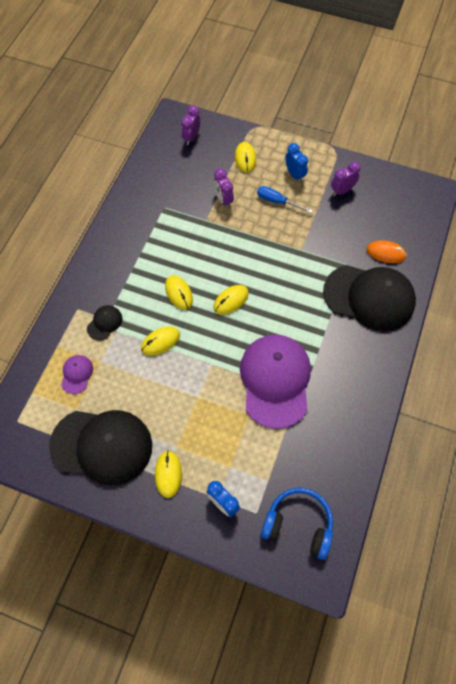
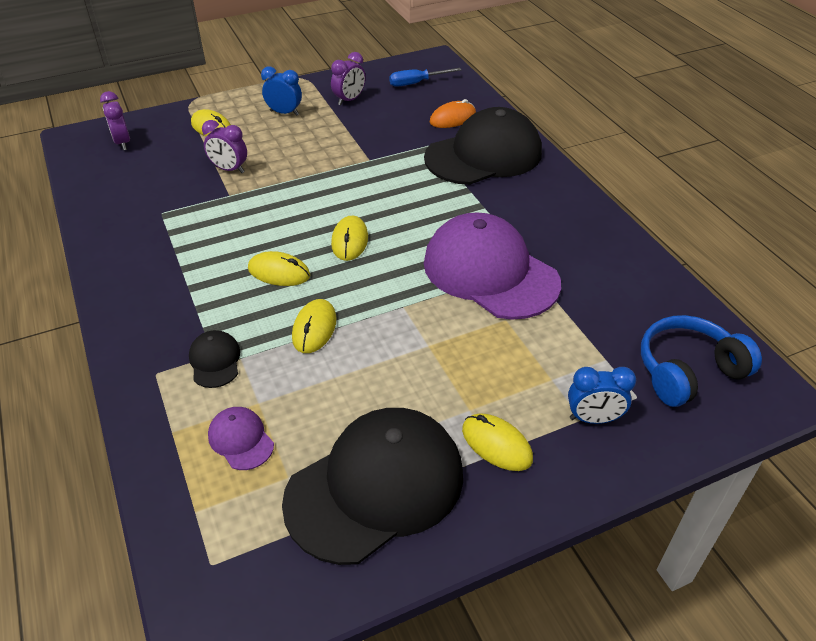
camera: 45 degrees left, 20 degrees down
(277, 202) = (293, 140): blue screwdriver -> blue screwdriver (416, 83)
(342, 191) = (349, 100): purple clock -> purple clock turned 150 degrees counterclockwise

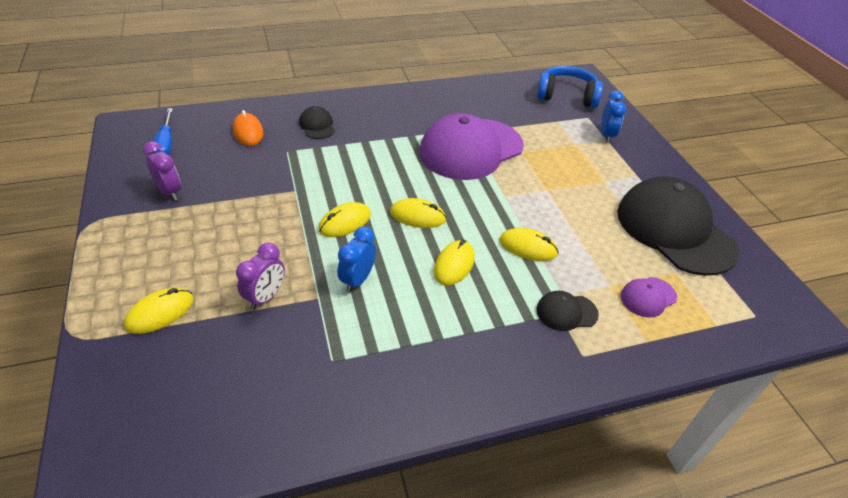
camera: 85 degrees left, 0 degrees up
(122, 143) = (144, 415): purple clock -> none
(284, 113) = (165, 244): blue clock -> blue clock (357, 280)
(484, 155) = (317, 125): black cap -> black cap, size x0.42
(496, 444) = (631, 175): yellow mouse -> yellow mouse (345, 222)
(688, 371) = (566, 96): blue headphones -> blue headphones turned 120 degrees clockwise

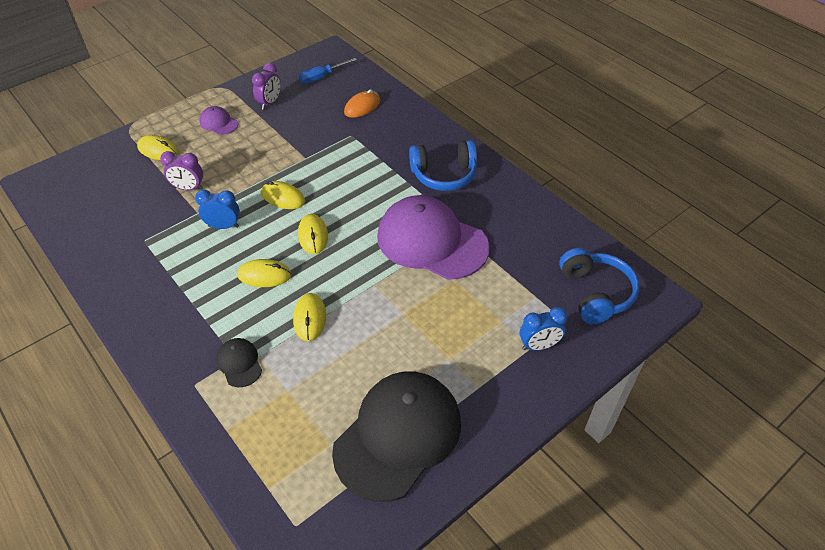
camera: 70 degrees right, 5 degrees up
(317, 125) = (397, 137): black cap -> none
(391, 117) = (444, 175): none -> blue headphones
(648, 297) = (283, 423): purple cap -> purple cap (219, 123)

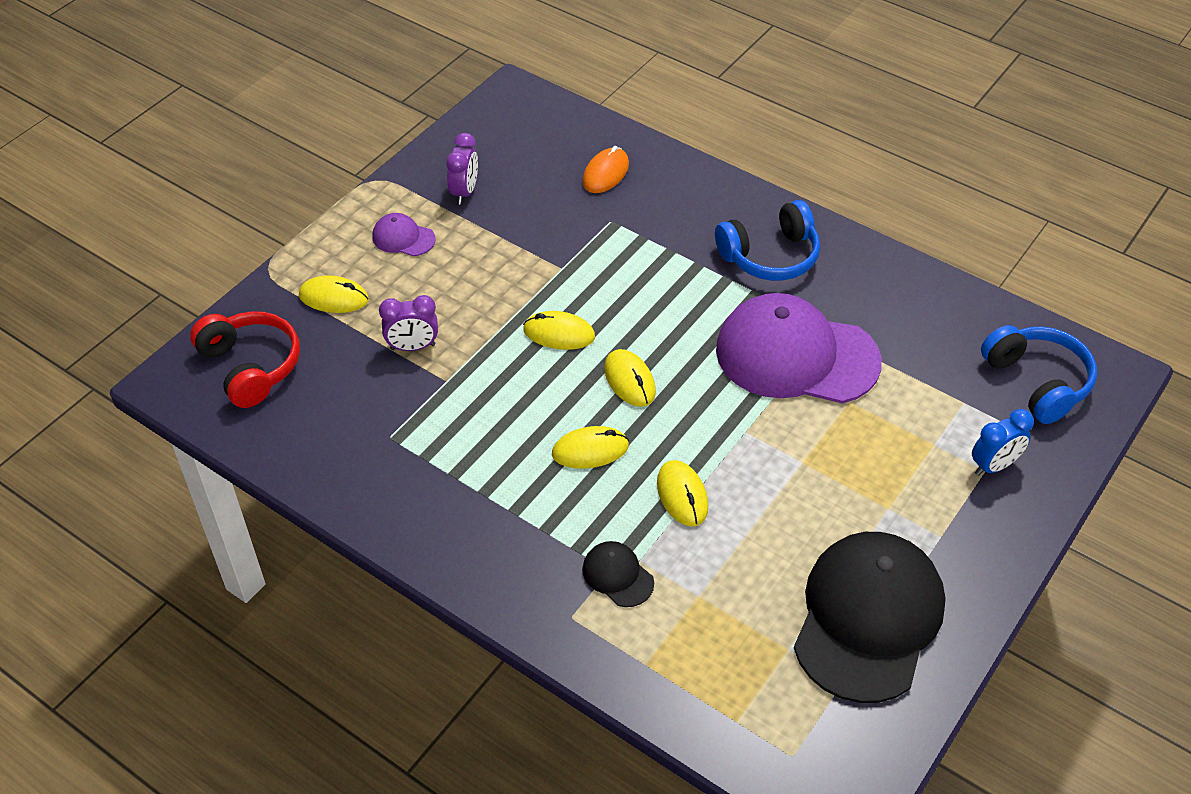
camera: 15 degrees left, 0 degrees up
(86, 181) = (250, 367): none -> red headphones
(223, 226) = (495, 393): blue clock -> none
(322, 77) = (522, 136): blue screwdriver -> none

